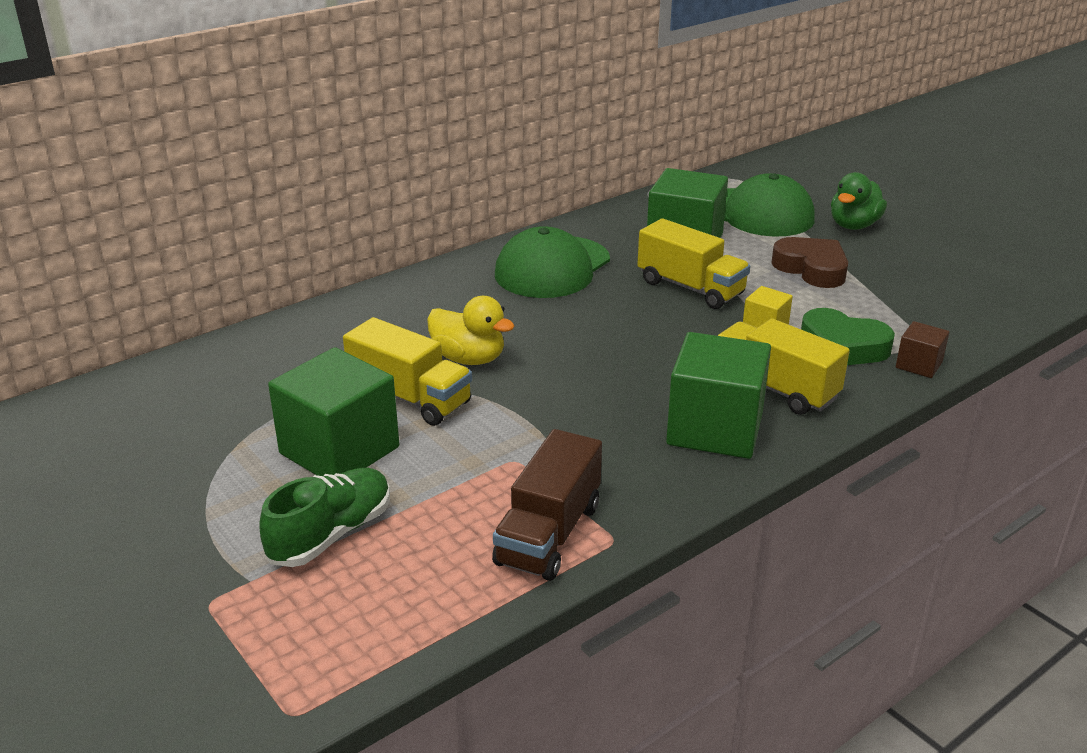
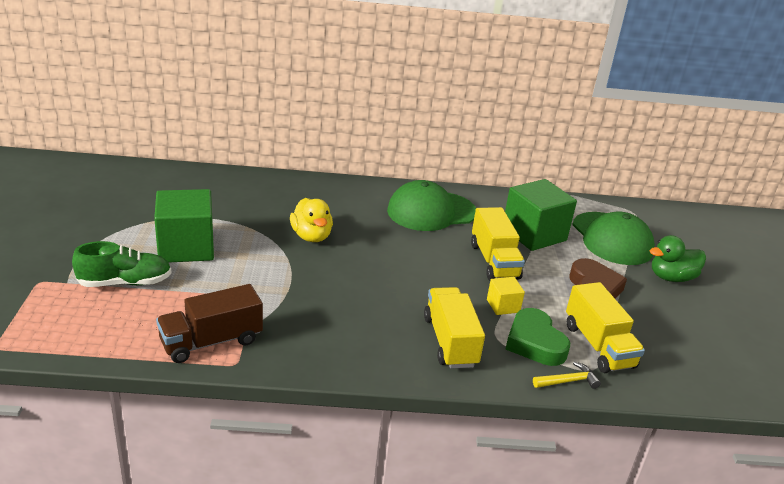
camera: 35 degrees right, 0 degrees up
(410, 398) = (254, 240): yellow truck -> yellow truck (598, 346)
(715, 429) = (378, 342): green cube -> none
(918, 365) = (568, 381): brown cube -> yellow hammer

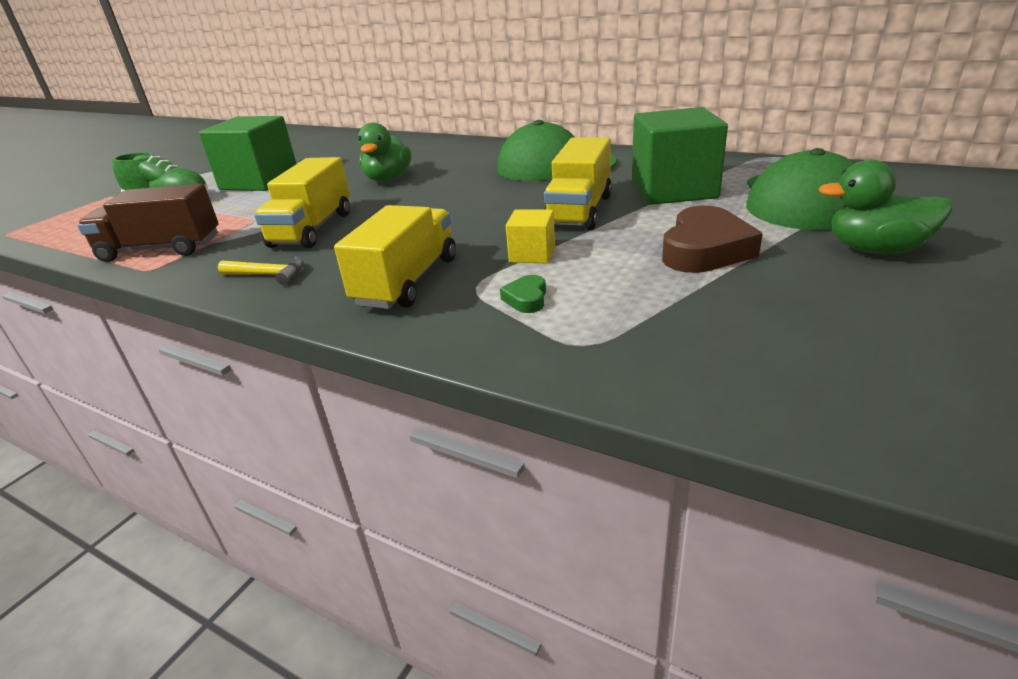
camera: 35 degrees right, 0 degrees up
(311, 236) = (388, 179): yellow duck -> green duck
(534, 343) = (526, 299): green heart -> green heart, size x0.47
(568, 381) = (521, 352): yellow hammer -> yellow hammer (268, 275)
(598, 346) = (631, 317): yellow truck -> yellow truck (312, 229)

